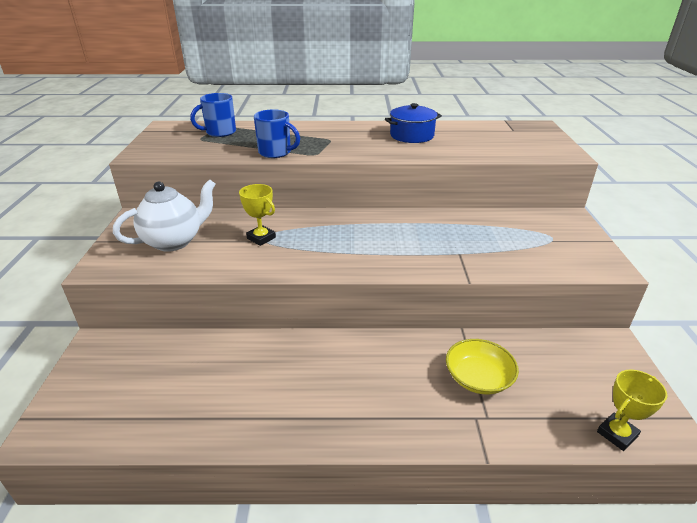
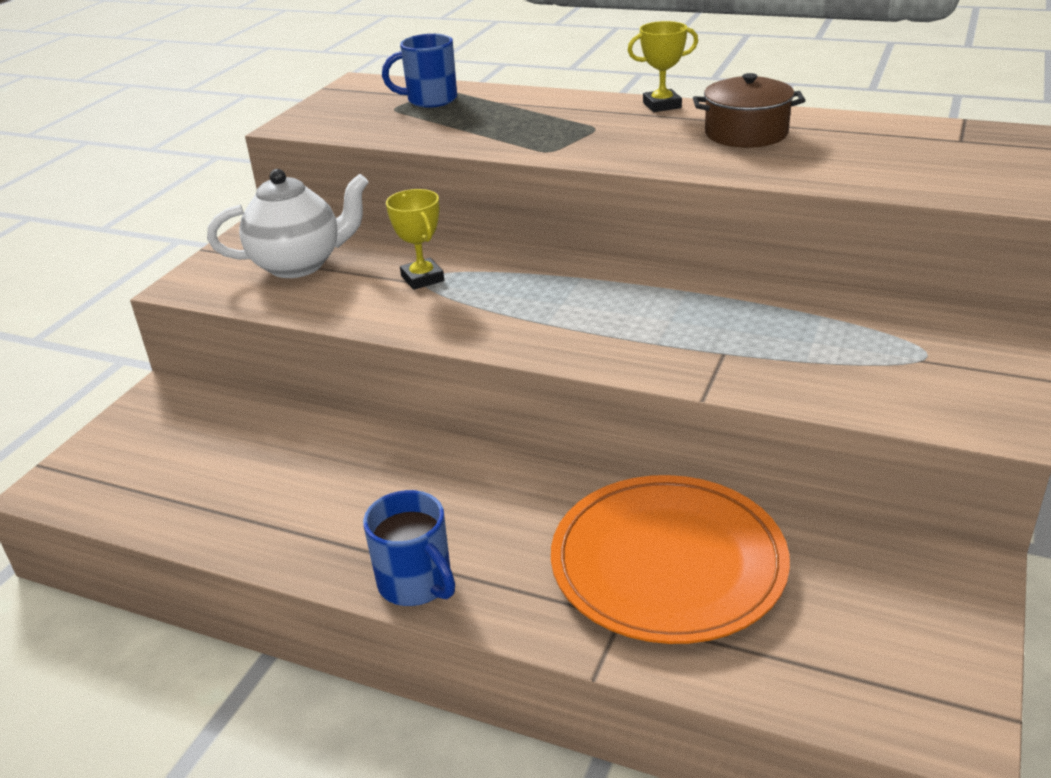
camera: 25 degrees right, 0 degrees up
(276, 152) = (489, 142): blue mug -> blue mug (417, 583)
(412, 135) = (746, 133): blue pot -> brown pot
(478, 378) = (668, 563): yellow bowl -> orange plate
(617, 434) = (846, 704): yellow trophy -> yellow trophy (662, 105)

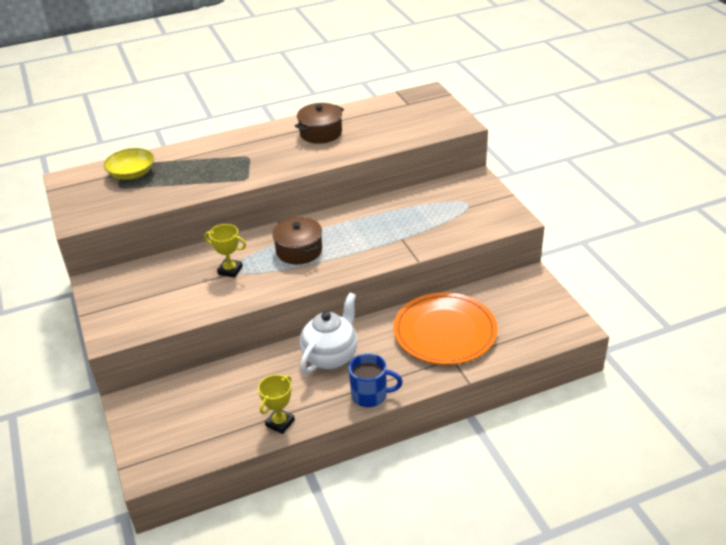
camera: 45 degrees left, 5 degrees up
(299, 265) = (154, 295): white teapot -> white teapot (331, 357)
(430, 100) = (132, 173): blue mug -> yellow bowl
(545, 296) = (299, 250): none -> brown pot
(662, 105) = (260, 131): yellow trophy -> yellow trophy (280, 423)

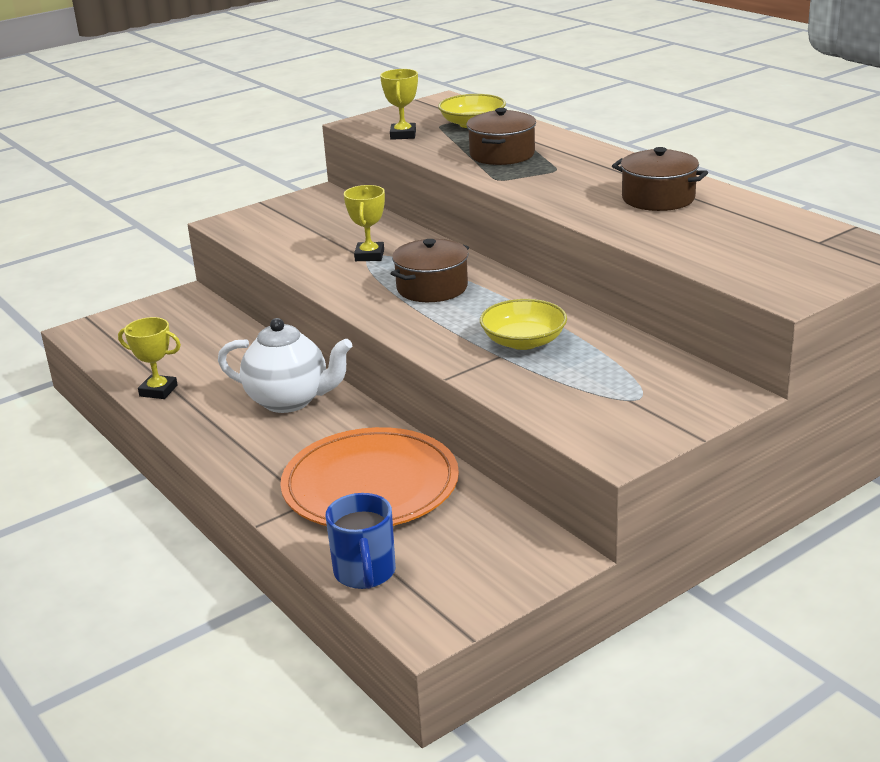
camera: 75 degrees right, 10 degrees down
(125, 204) = (403, 135): none -> yellow trophy
(204, 171) = (502, 154): none -> brown pot
(370, 395) = (216, 445): blue mug -> blue mug (365, 573)
(389, 228) = (523, 341): none -> yellow bowl

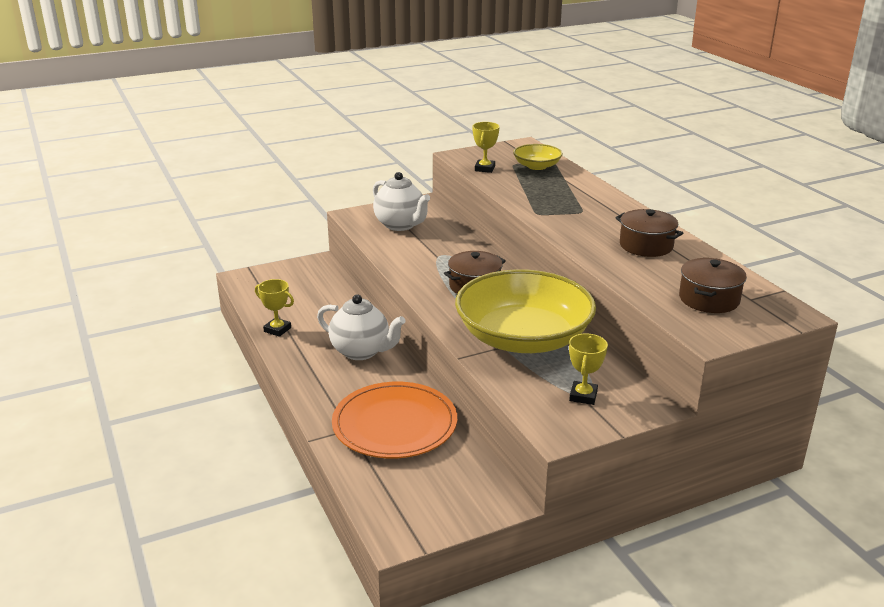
camera: 10 degrees right, 0 degrees up
(300, 227) = (401, 225): none -> white teapot
(365, 573) = (369, 489): blue mug -> none
(369, 255) = (440, 254): yellow trophy -> yellow trophy (583, 396)
(502, 154) = (548, 194): brown pot -> brown pot (709, 299)
(523, 341) = (523, 338): yellow bowl -> yellow bowl, size x2.20

